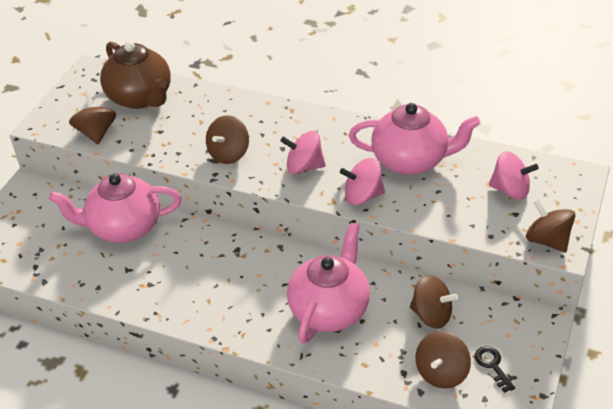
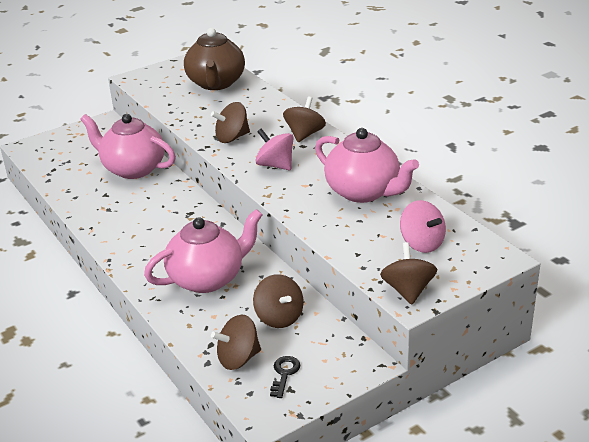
camera: 35 degrees right, 10 degrees down
(96, 133) = (161, 94): brown spinning top -> brown spinning top (304, 134)
(362, 196) = (295, 200): pink spinning top -> none

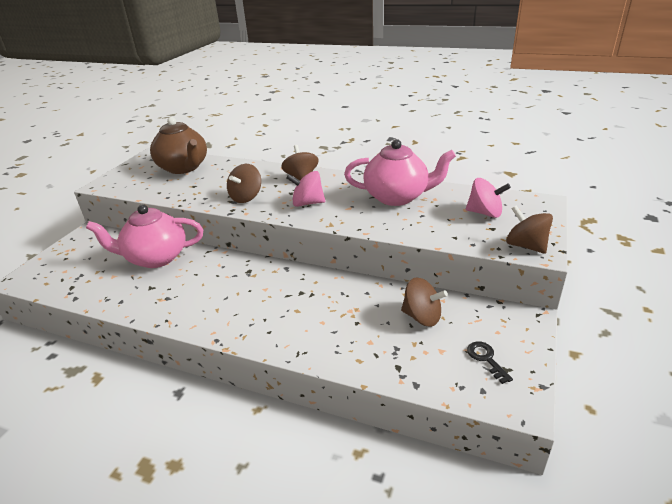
camera: 35 degrees left, 0 degrees up
(207, 278) = (327, 314): pink teapot -> none
(238, 358) = (436, 366): brown spinning top -> none

